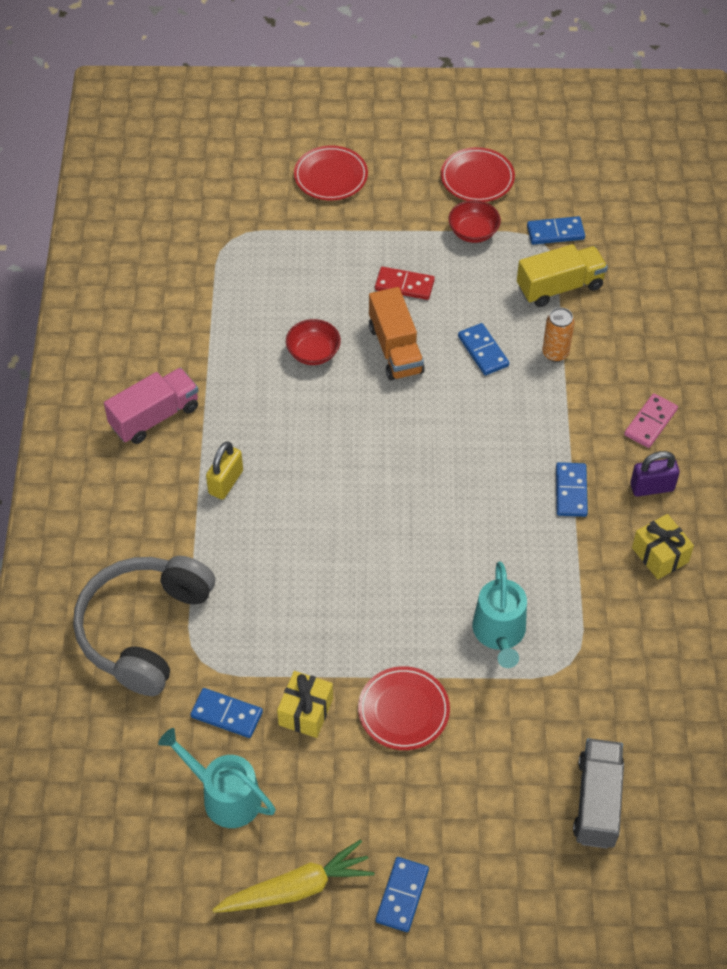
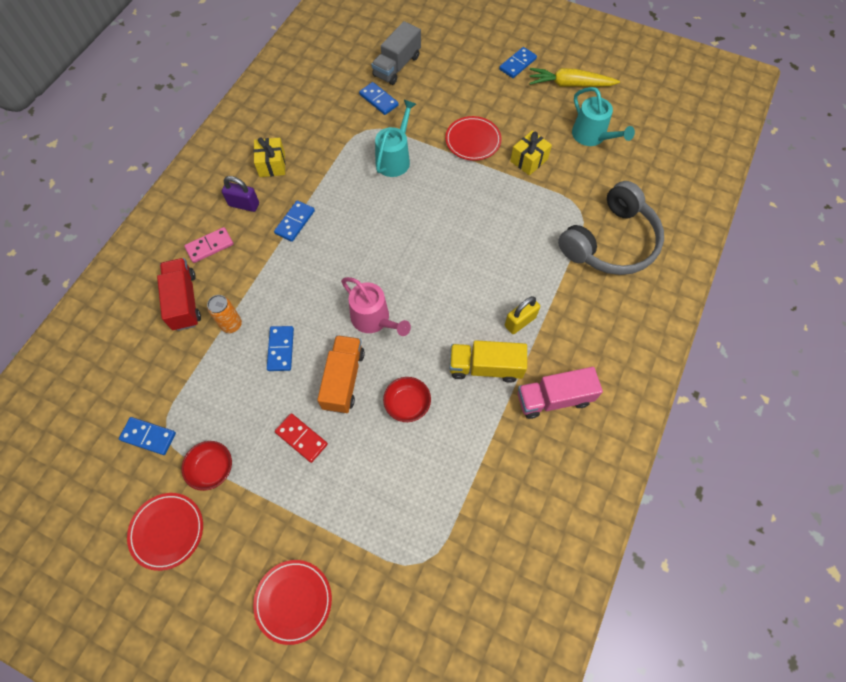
camera: 155 degrees left, 10 degrees up
(227, 714) = (575, 175): blue domino -> blue domino (378, 100)
(399, 419) = (374, 319): none -> pink watering can
(560, 287) = (185, 381): yellow truck -> yellow truck (485, 367)
(627, 355) = (184, 301): none -> red truck

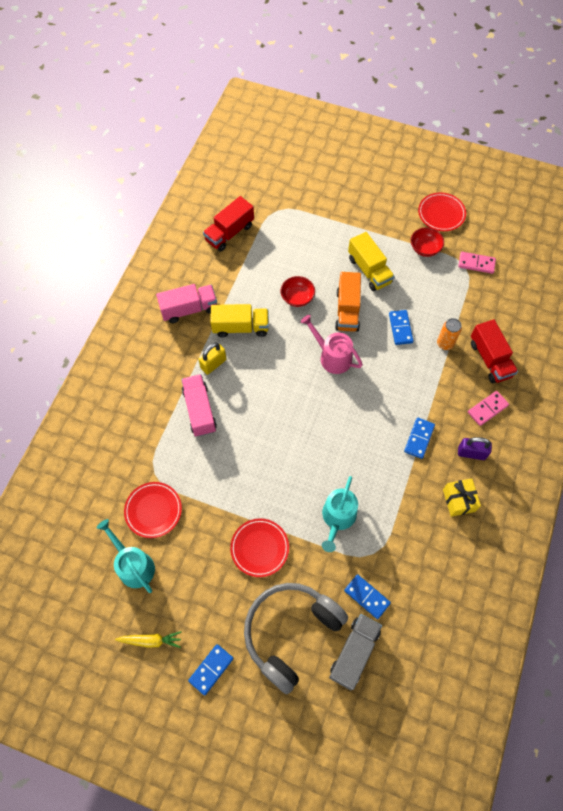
camera: 175 degrees right, 0 degrees up
(148, 436) = (476, 263): blue domino -> pink domino
(293, 601) = (352, 187): red plate -> red plate (153, 510)
(301, 438) = (369, 270): red domino -> yellow truck
(498, 523) = (229, 233): none -> red truck
(529, 160) = (201, 528): yellow gift -> none
(535, 269) = (199, 410): none -> pink truck
(570, 85) = (151, 640): yellow carrot -> yellow carrot, size x0.64
(610, 242) = (130, 442): grey headphones -> grey headphones (291, 632)

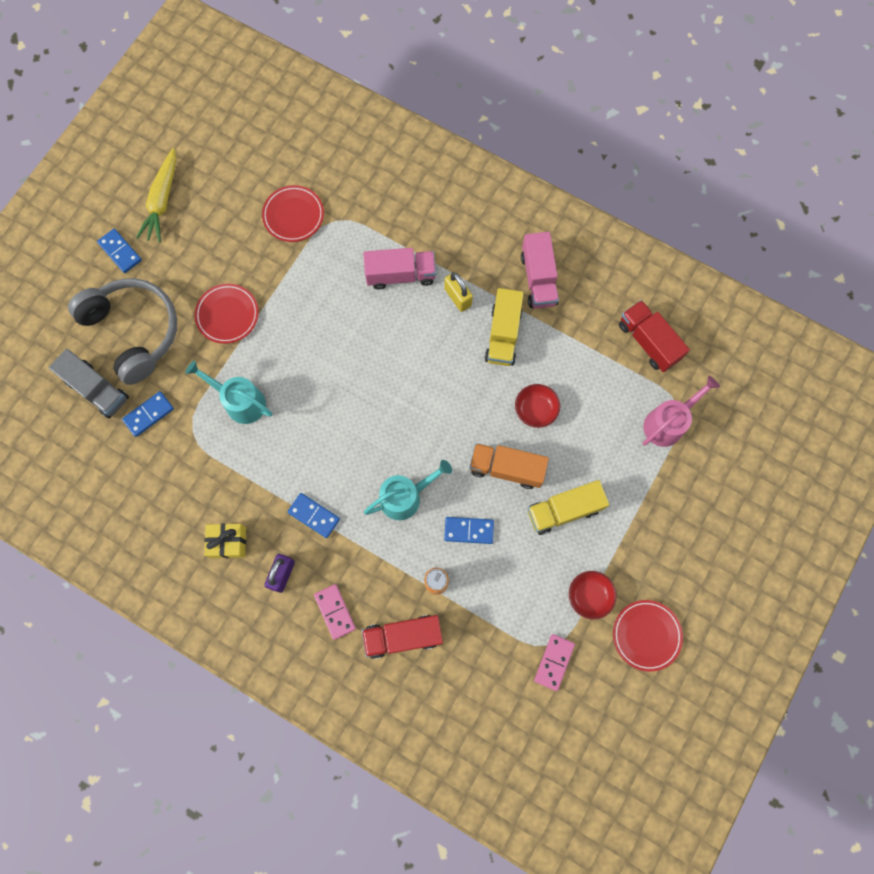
camera: 100 degrees right, 10 degrees up
(133, 565) = (240, 192): turquoise watering can -> turquoise watering can (405, 497)
(151, 640) = (162, 201): yellow carrot -> yellow carrot, size x1.57
(332, 357) = (443, 436): pink watering can -> pink watering can (667, 423)

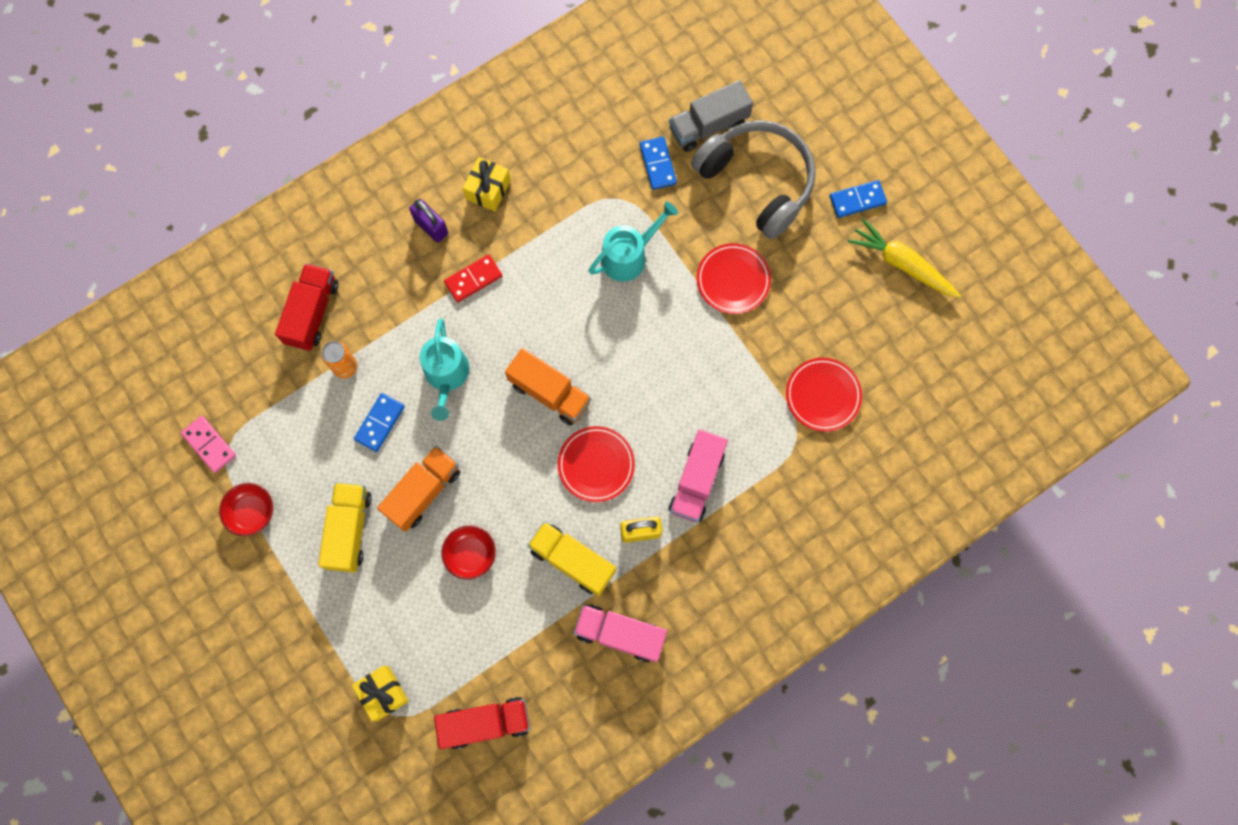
camera: 115 degrees right, 0 degrees up
(134, 331) = (757, 182): grey headphones -> grey headphones turned 120 degrees counterclockwise
(314, 515) = (473, 279): blue domino -> red domino
(335, 611) = (369, 260): pink domino -> none
(382, 410) = (550, 393): none -> orange truck
(646, 635) = (183, 550): red plate -> red plate (596, 465)
(667, 423) = (383, 693): pink watering can -> yellow gift

